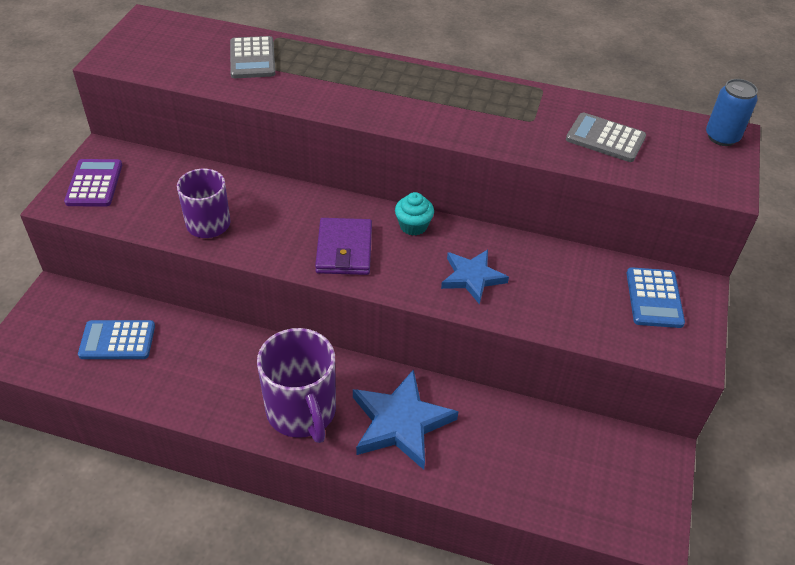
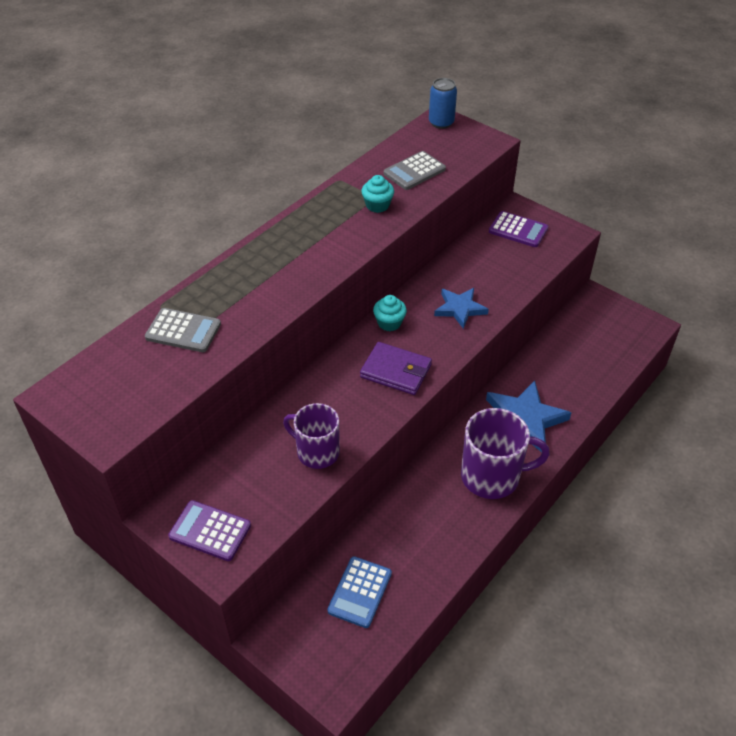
camera: 65 degrees left, 0 degrees up
(520, 126) = (377, 205): none -> turquoise cupcake
(654, 298) = (518, 230): blue calculator -> purple calculator

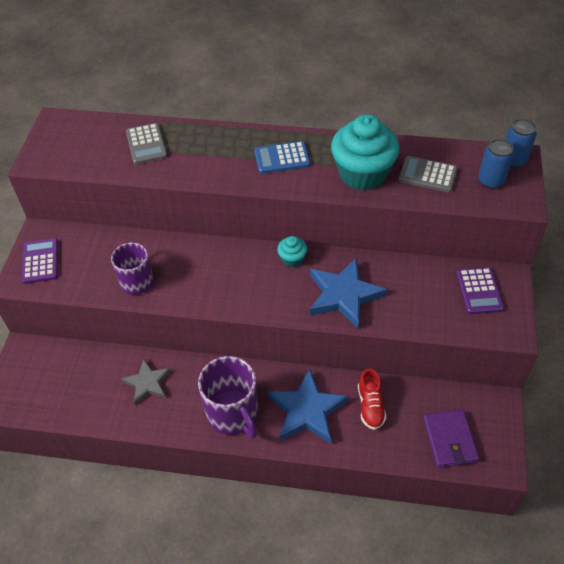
camera: 60 degrees right, 5 degrees up
(359, 592) = (82, 380): blue calculator -> blue calculator (282, 158)
(377, 205) = (362, 174): turquoise cupcake -> turquoise cupcake, size x2.17
(396, 371) = (244, 287): purple wallet -> purple wallet (449, 440)
(407, 532) = (148, 383): none -> grey star
(453, 144) = (491, 181): none -> blue can
(460, 309) = (344, 295): blue star -> blue star, size x1.58
(548, 375) = (370, 406): none -> red shoe

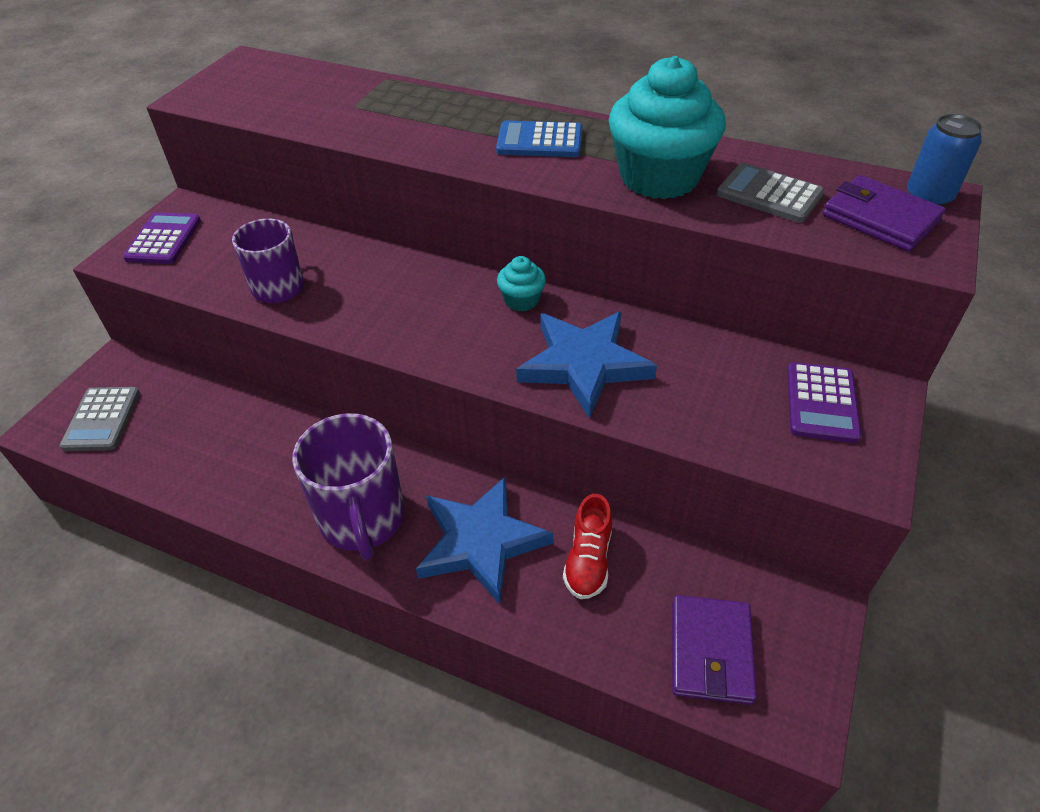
camera: 15 degrees right, 5 degrees down
(146, 144) = (351, 99): grey calculator -> grey calculator (102, 419)
(148, 383) = (258, 445): grey star -> none
(491, 181) = (880, 218): blue can -> purple wallet

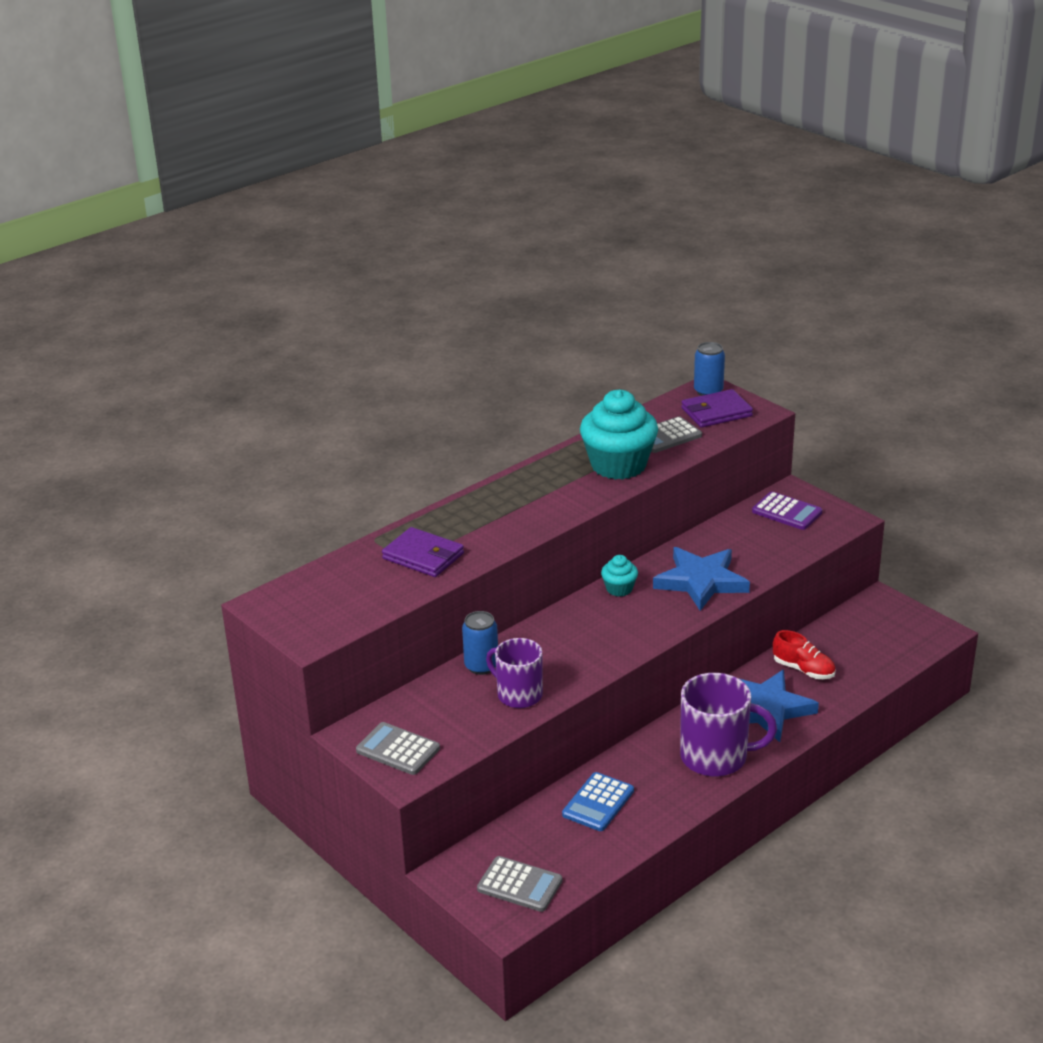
camera: 65 degrees left, 15 degrees down
(164, 239) = (398, 749): purple calculator -> grey calculator
(321, 247) = (481, 666): none -> blue can
(539, 141) = (535, 495): blue calculator -> blue calculator (598, 802)
(711, 651) = (887, 645): purple wallet -> purple wallet (423, 556)

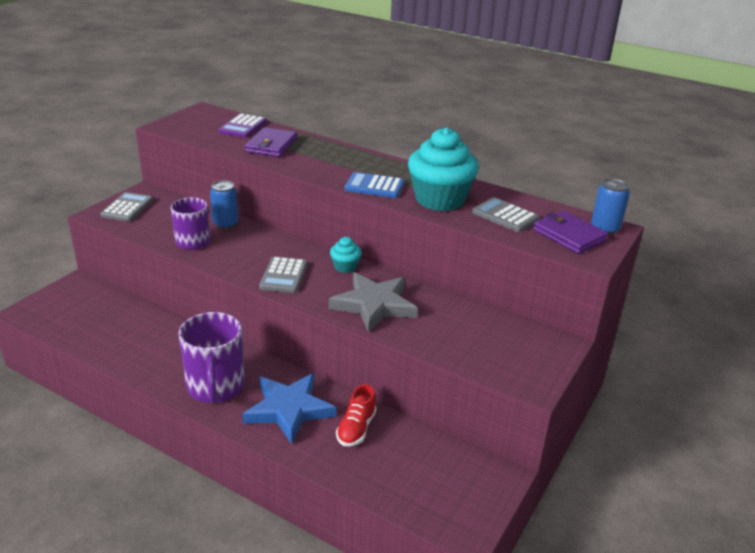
camera: 70 degrees right, 0 degrees up
(519, 885) = (62, 312): grey calculator -> grey calculator (283, 276)
(598, 802) = (152, 334): blue calculator -> blue calculator (374, 186)
(701, 581) = (374, 305): blue star -> grey star
(787, 512) = (519, 343): purple calculator -> purple calculator (243, 127)

